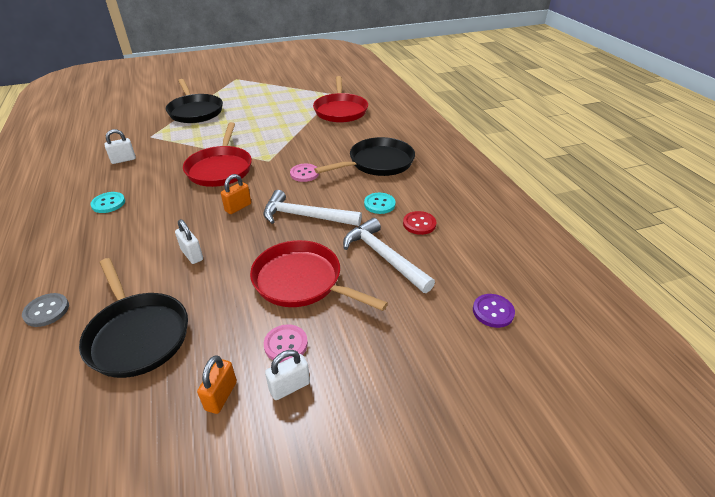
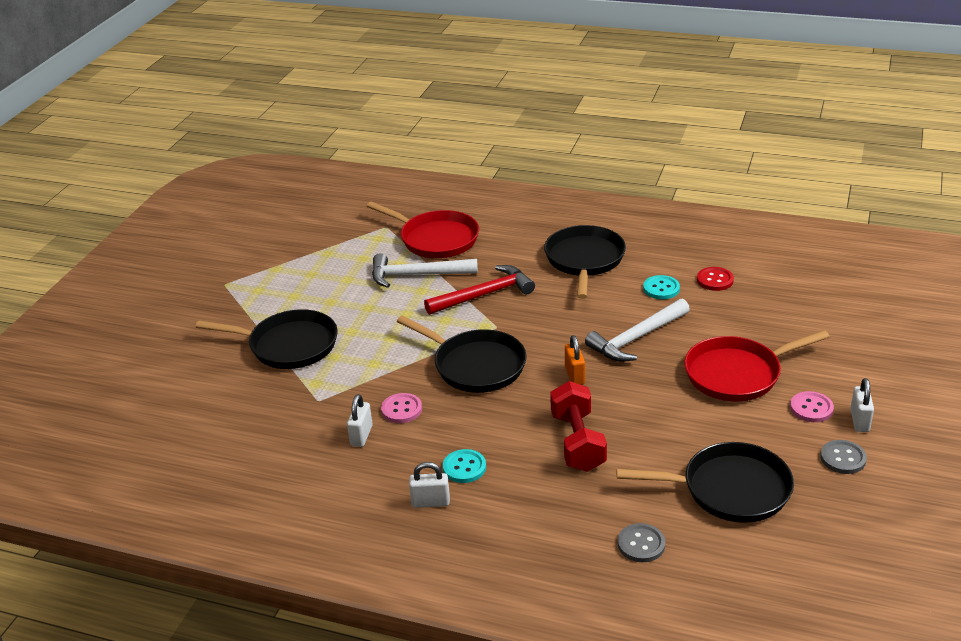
camera: 50 degrees left, 5 degrees down
(160, 236) = (577, 442): none -> red dumbbell
(192, 255) = (633, 428): white padlock -> white padlock (430, 502)
(220, 168) = (475, 365): red pan -> black pan
(221, 396) = (843, 458): orange padlock -> grey button
(299, 144) = (484, 295): none -> red hammer
(304, 174) = (553, 312): pink button -> pink button (401, 409)
(384, 257) = (744, 318): white hammer -> white hammer (417, 275)
(493, 311) = (858, 295): purple button -> none

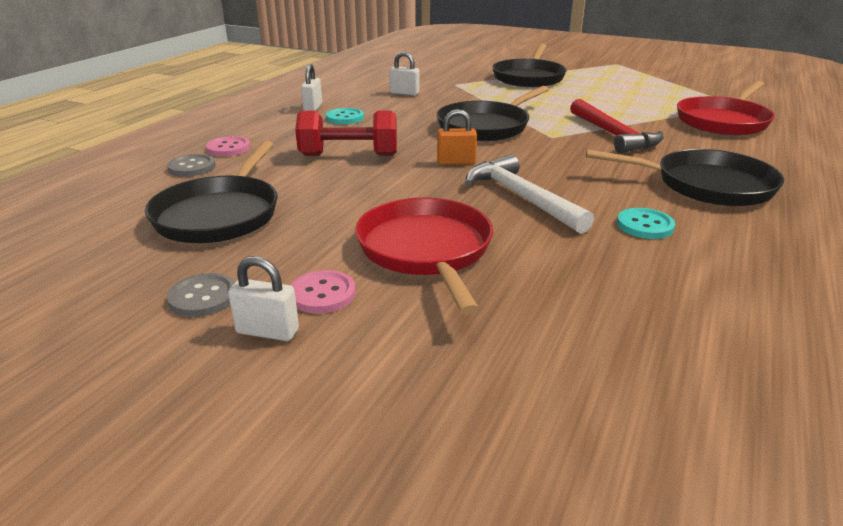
camera: 95 degrees right, 5 degrees down
(401, 409) = (431, 103): pink button -> pink button (228, 148)
(417, 275) = (646, 113): white hammer -> none
(715, 280) = (680, 270): red button -> none

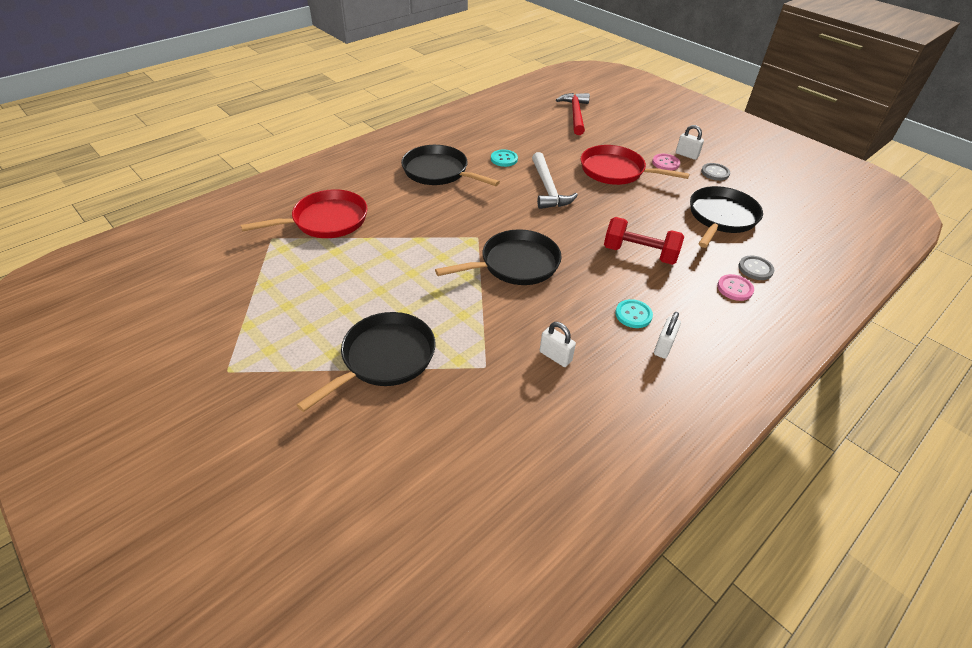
camera: 160 degrees left, 15 degrees up
(426, 250) = (615, 171): red pan -> red pan turned 105 degrees clockwise
(456, 162) = (566, 227): orange padlock -> none
(613, 135) = (430, 227): red hammer -> red hammer (575, 114)

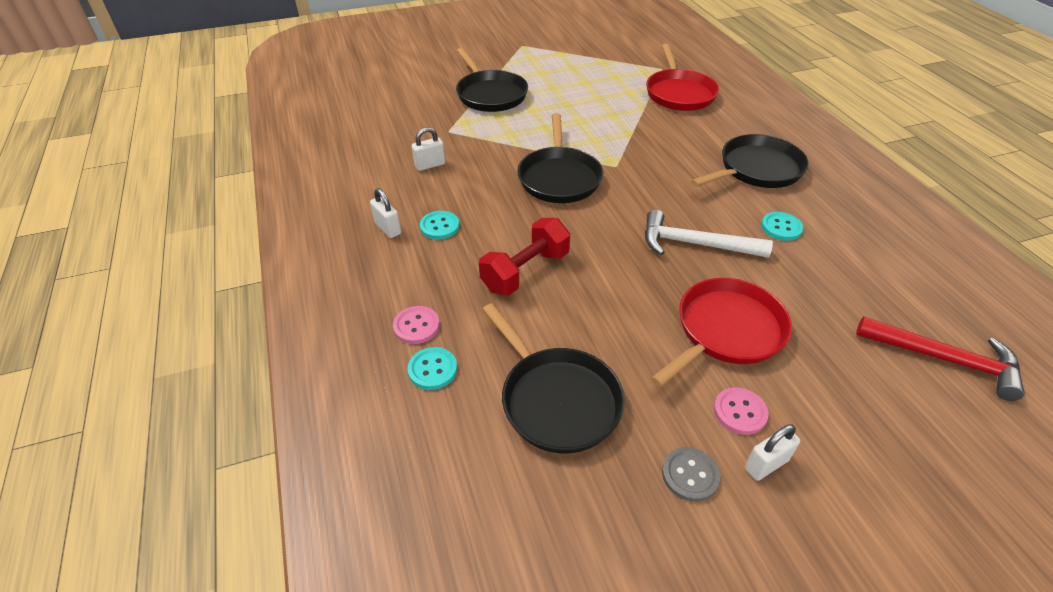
camera: 115 degrees right, 0 degrees up
(755, 269) = (432, 369): grey button -> turquoise button

